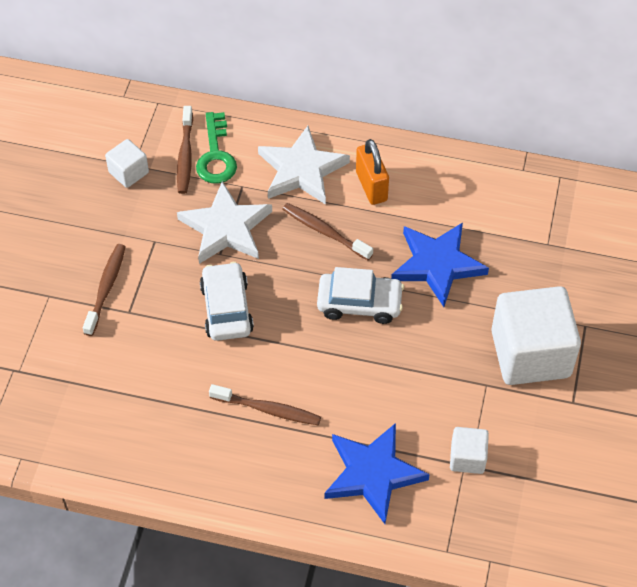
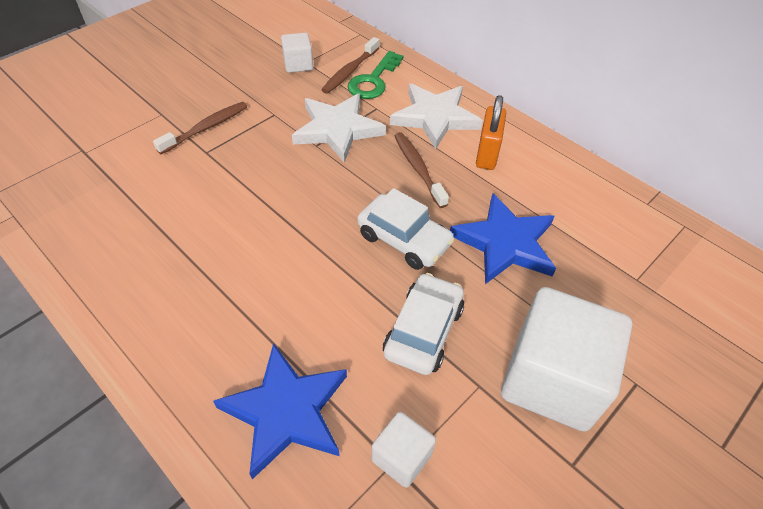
camera: 30 degrees right, 5 degrees down
(226, 309) = (283, 187): white car -> white car (423, 331)
(268, 409) = (242, 287): brown toothbrush -> none

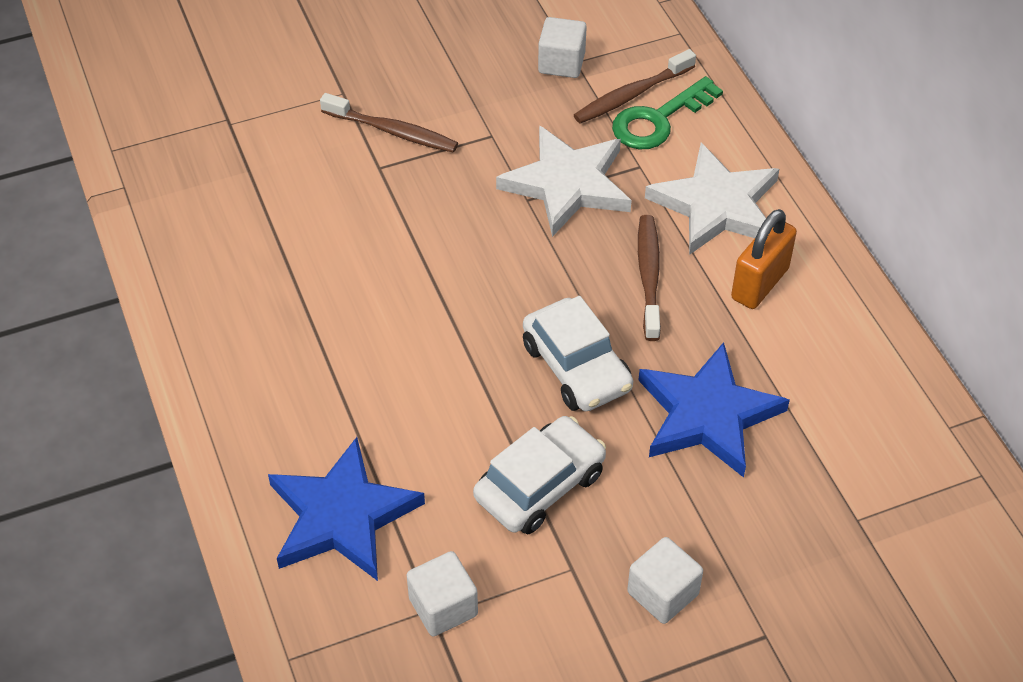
camera: 25 degrees right, 0 degrees up
(206, 128) = (393, 131): brown toothbrush -> brown toothbrush turned 45 degrees clockwise
(552, 379) = (662, 593): white cube -> white cube, size x0.47

